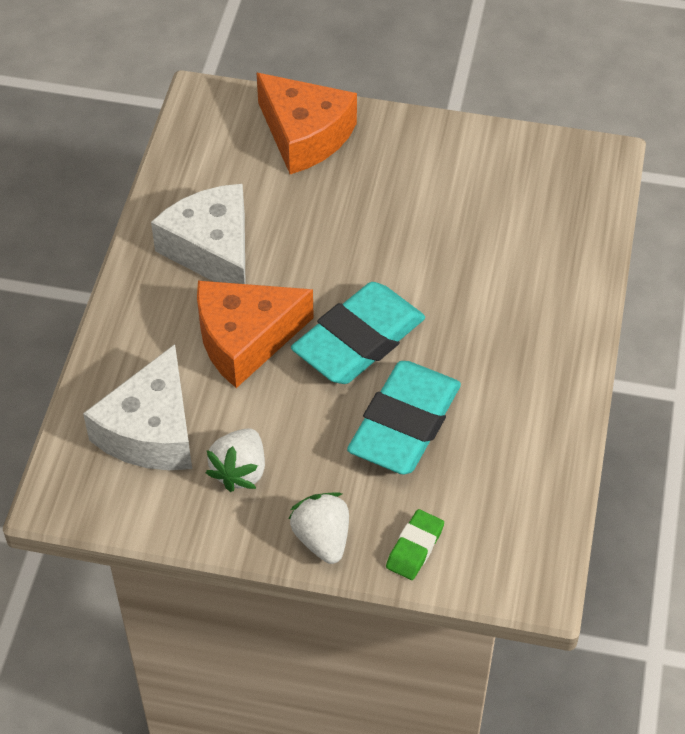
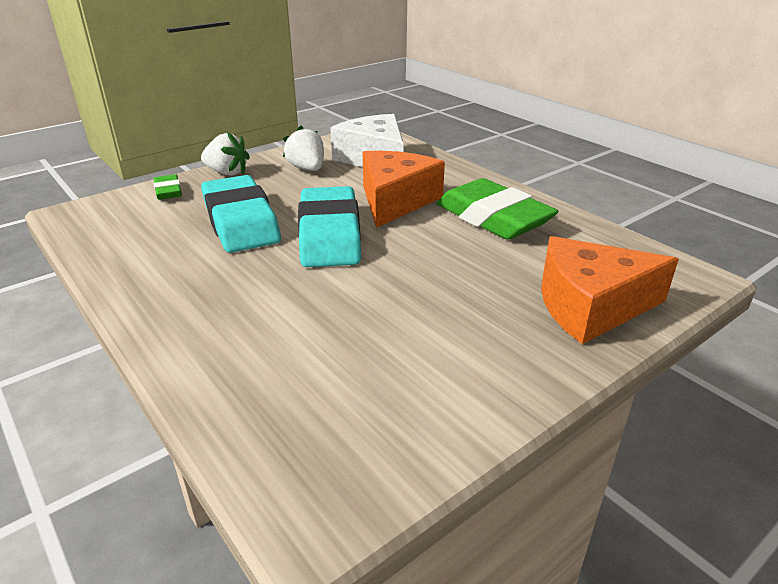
camera: 130 degrees right, 20 degrees down
(212, 250) = (493, 218): white cheese -> green eraser

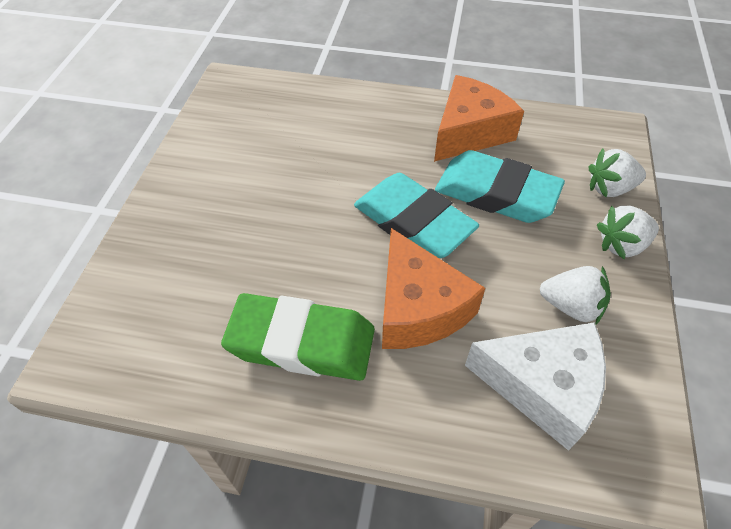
camera: 140 degrees right, 20 degrees up
(168, 191) = (609, 188): green eraser -> white strawberry
(590, 306) = (155, 265): orange cheese -> orange cheese (469, 132)

